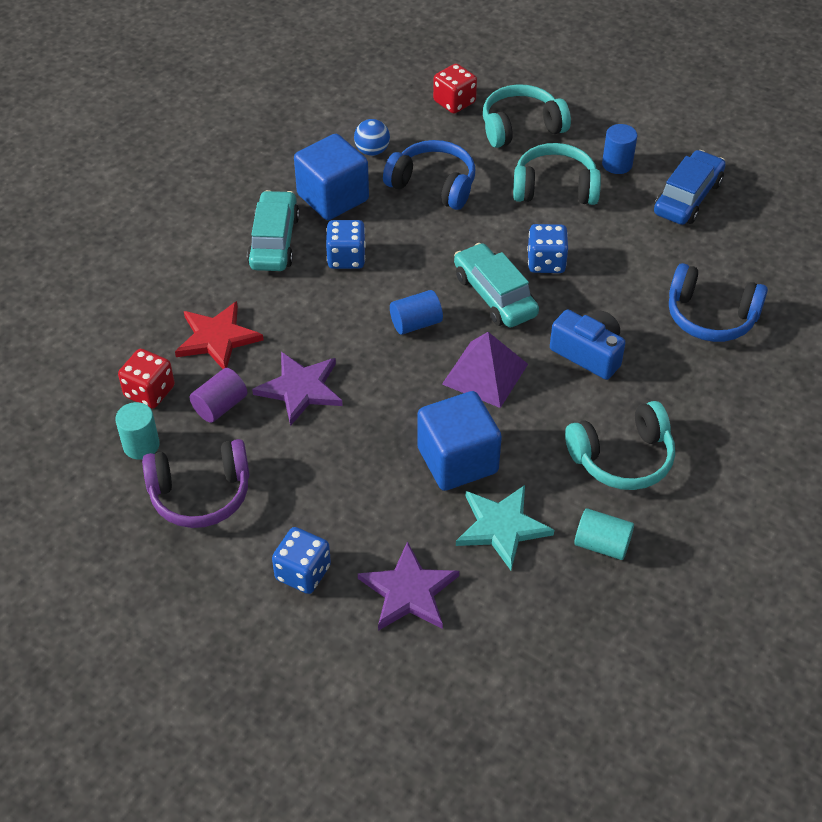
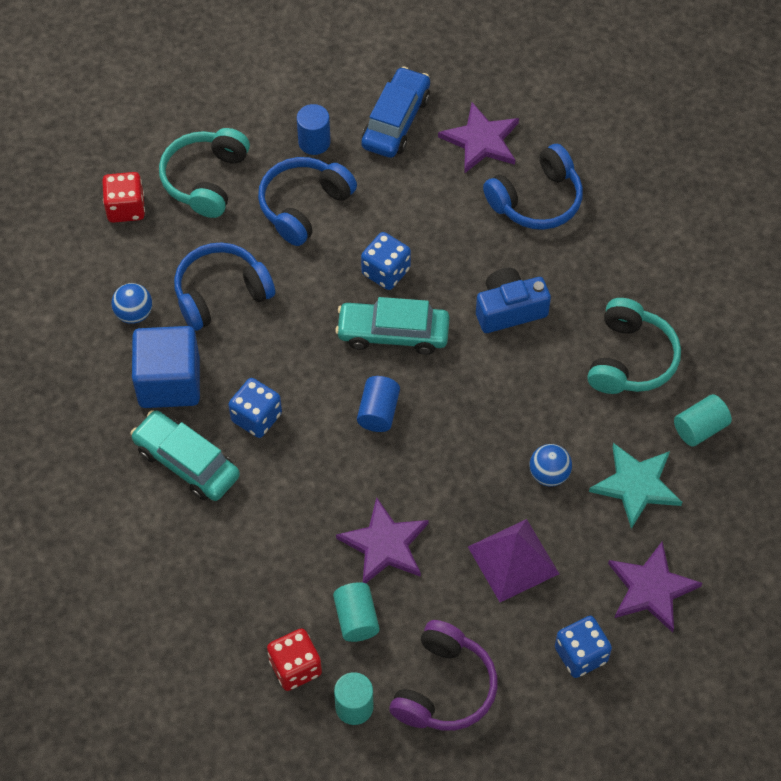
camera: 55 degrees left, 10 degrees up
(217, 338) = (272, 577): red star -> none
(220, 406) = (356, 619): purple cylinder -> turquoise cylinder
(457, 460) = (549, 474): blue cube -> blue ball
(485, 374) = (474, 396): purple pyramid -> purple pyramid (513, 560)
(555, 188) = (304, 206): turquoise headphones -> blue headphones
(687, 197) = (396, 121): blue car -> blue car turned 45 degrees clockwise
(728, 254) = (481, 140): none -> purple star

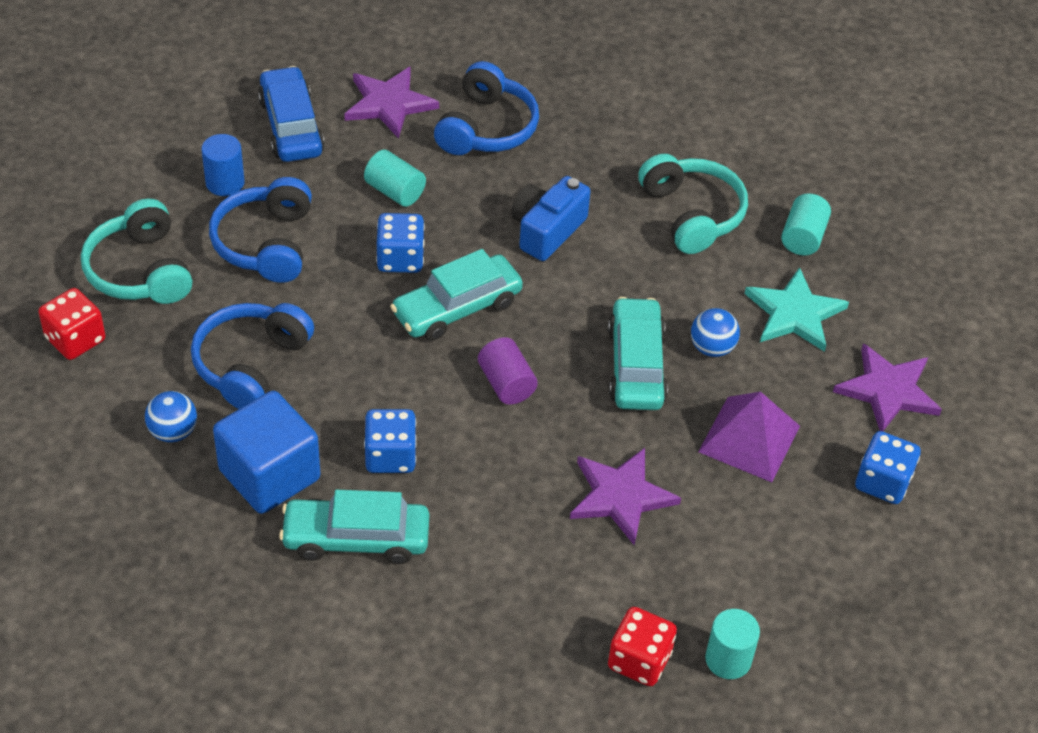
camera: 40 degrees left, 10 degrees down
(356, 619) = (656, 579): turquoise cylinder -> turquoise cylinder (395, 191)
(378, 412) = (506, 384): blue cylinder -> purple cylinder
(444, 688) = (793, 588): purple headphones -> none
(481, 454) = (636, 365): none -> turquoise car

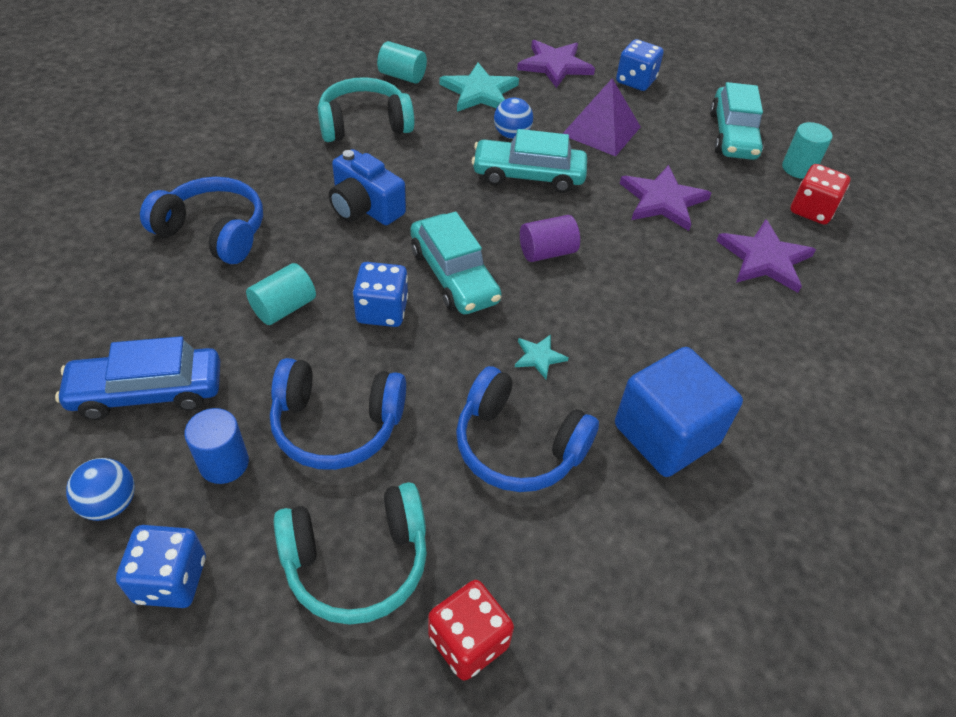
camera: 85 degrees left, 0 degrees up
(173, 432) = (615, 524): blue ball -> blue ball (110, 504)
(355, 378) = (539, 357): none -> turquoise star
(356, 538) = (732, 369): turquoise car -> turquoise car (732, 135)
(389, 104) = (146, 302): purple star -> purple star (765, 259)
(390, 456) = (634, 337): blue dice -> blue dice (171, 580)

